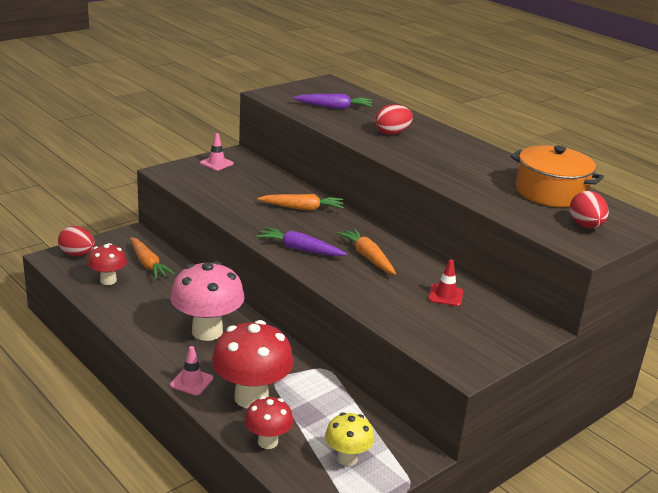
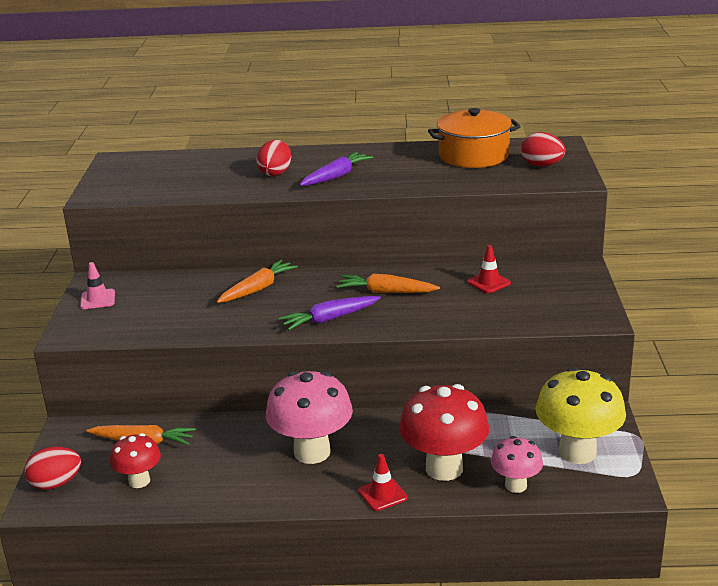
camera: 45 degrees left, 0 degrees up
(191, 382) = (382, 494): pink traffic cone -> red traffic cone
(268, 442) = (515, 485): red mushroom -> pink mushroom
(334, 107) = (179, 177): purple carrot -> purple carrot (336, 176)
(347, 458) = (577, 452): yellow mushroom -> yellow mushroom, size x1.76

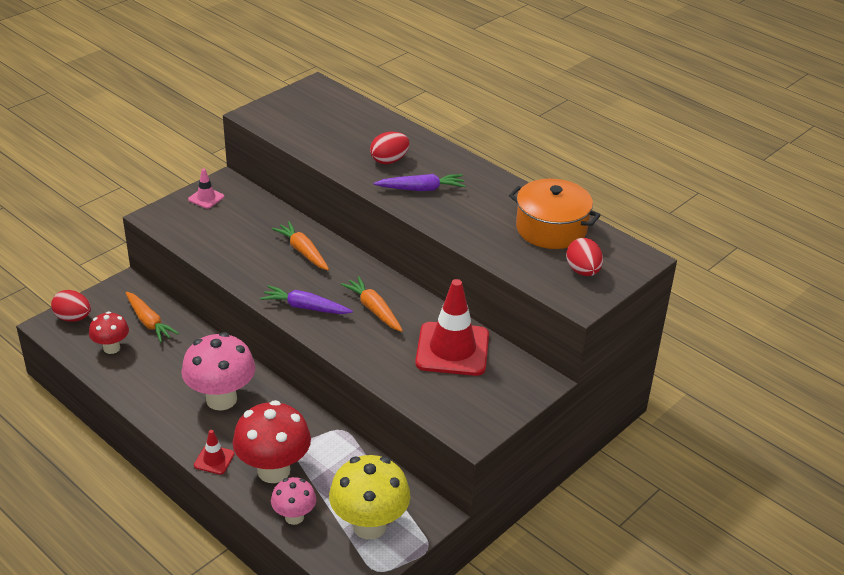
camera: 40 degrees right, 10 degrees up
(257, 289) = (303, 251): orange carrot -> orange carrot turned 120 degrees counterclockwise
(489, 282) = (452, 349): red traffic cone -> red traffic cone, size x2.17

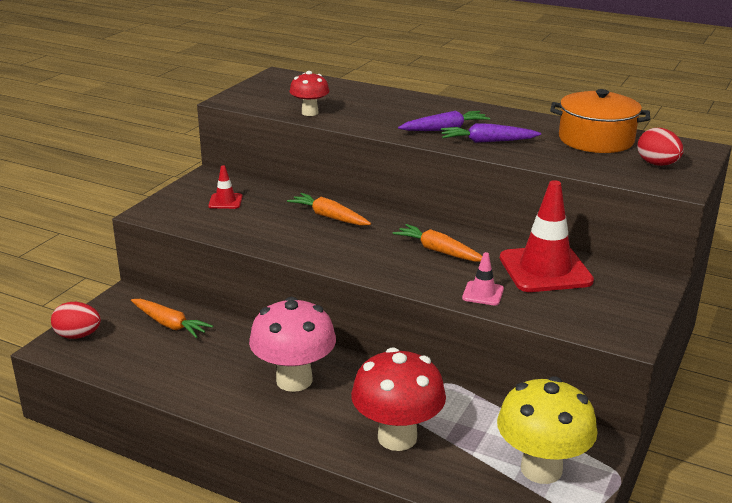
camera: 15 degrees left, 10 degrees down
(111, 348) = (138, 355): red mushroom -> red mushroom (310, 113)
(206, 198) = (196, 190): pink traffic cone -> pink traffic cone (483, 293)
(214, 460) = (321, 441): red traffic cone -> red traffic cone (225, 201)
(294, 517) = (451, 479): pink mushroom -> none
(305, 307) = (365, 261): purple carrot -> purple carrot (487, 141)
(389, 160) = (395, 114): red egg -> none

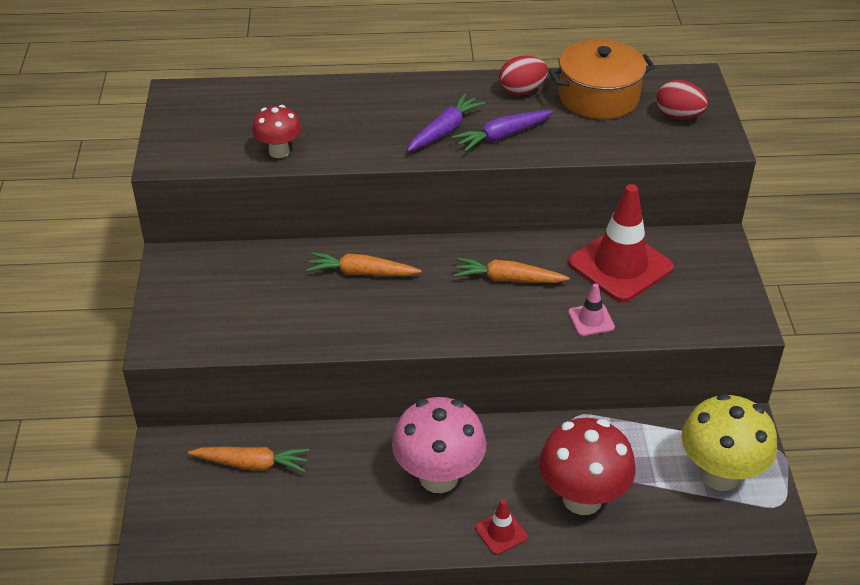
camera: 30 degrees left, 15 degrees up
(78, 336) = (166, 523): red egg -> red egg (522, 91)
(225, 201) = (229, 293): red traffic cone -> red traffic cone (501, 532)

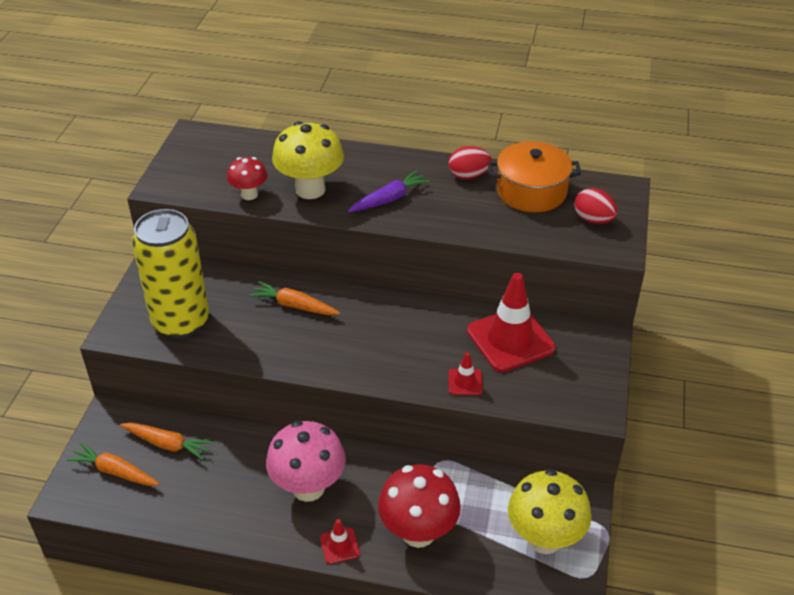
camera: 15 degrees right, 0 degrees up
(234, 315) = (181, 321): none -> yellow can
(348, 134) = (310, 189): none -> yellow mushroom
(502, 136) = (434, 212): purple carrot -> none
(508, 279) = (411, 333): orange carrot -> orange carrot (115, 471)
(591, 320) = (465, 382): pink traffic cone -> red traffic cone

